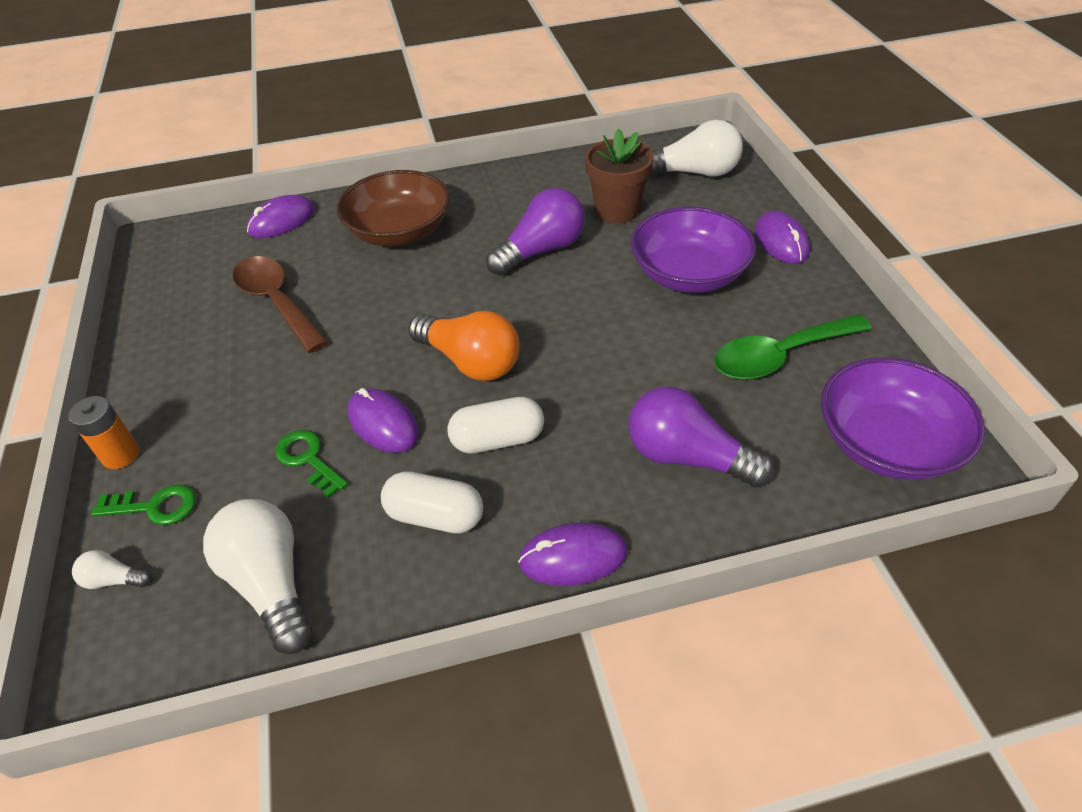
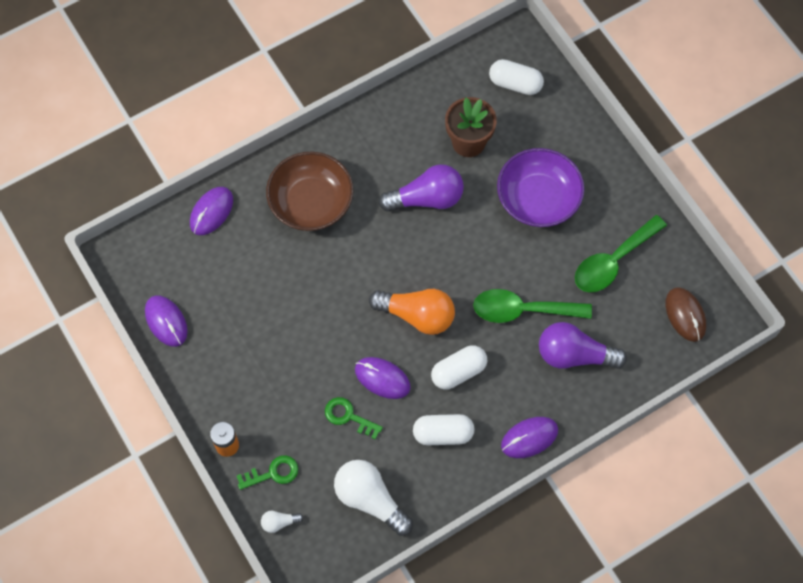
camera: 20 degrees left, 20 degrees up
(277, 302) = (256, 295): brown spoon -> none
(541, 250) = (426, 198): purple light bulb -> purple light bulb turned 45 degrees clockwise
(625, 385) = (523, 310): none -> green spoon
(694, 173) = (515, 84): white light bulb -> white capsule
(781, 241) = (595, 150): purple mouse -> purple mouse (166, 321)
(887, 443) = (685, 315): purple bowl -> brown mouse

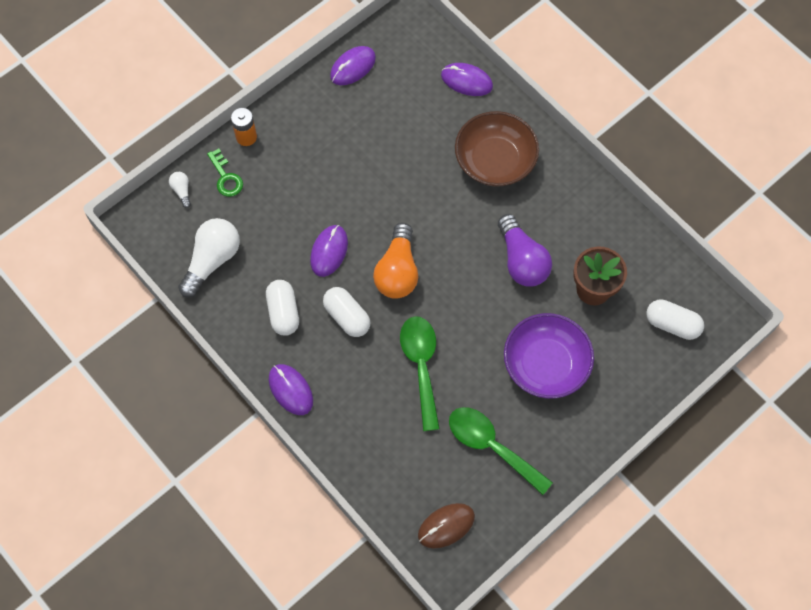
camera: 80 degrees right, 0 degrees up
(348, 417) = (287, 229): green key -> none
(515, 84) = (672, 324): white capsule -> white capsule turned 75 degrees counterclockwise
(574, 355) = (383, 421): purple light bulb -> none

